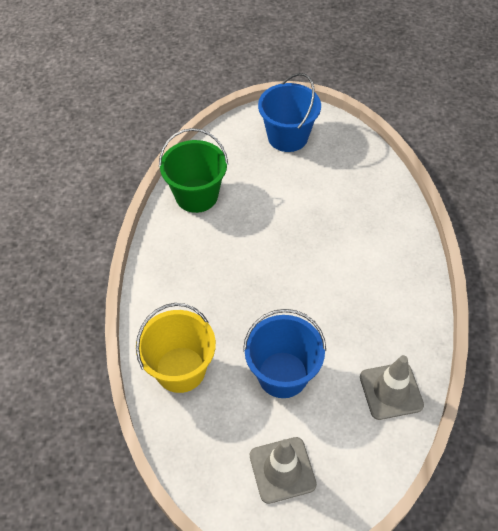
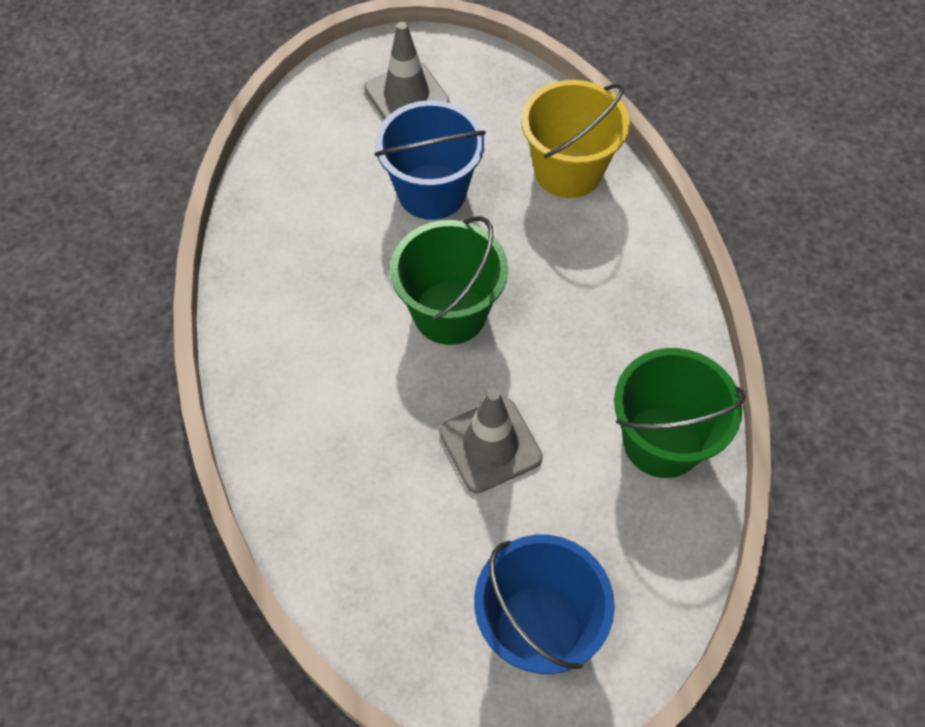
camera: 165 degrees right, 5 degrees up
(291, 286) = (450, 313): none -> green bucket
(391, 391) = (284, 201): grey traffic cone -> grey traffic cone (490, 445)

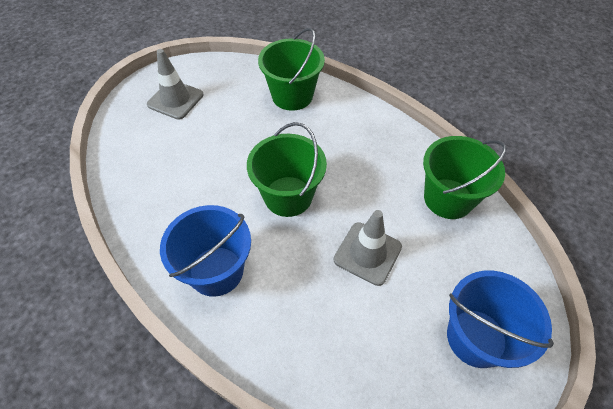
camera: 35 degrees left, 5 degrees down
(432, 191) = (228, 140): blue bucket -> blue bucket (216, 271)
(568, 171) = (292, 96): yellow bucket -> green bucket

